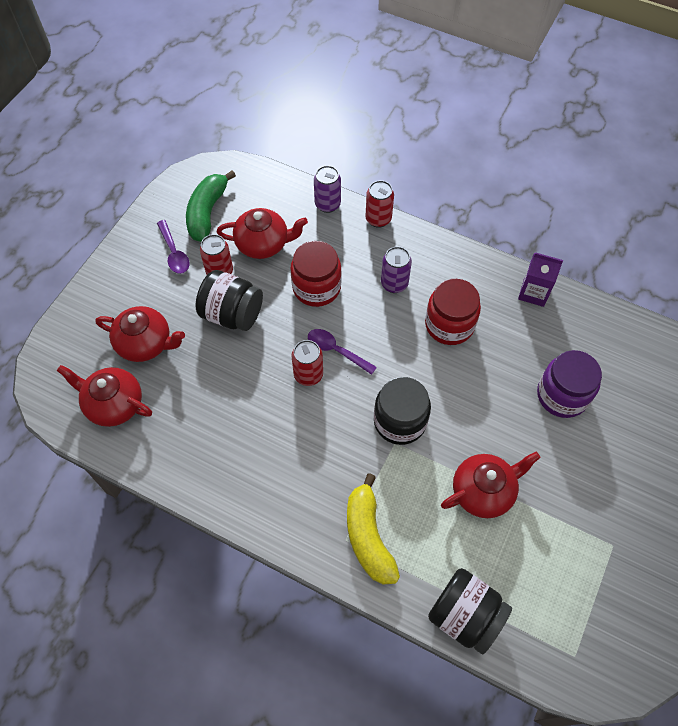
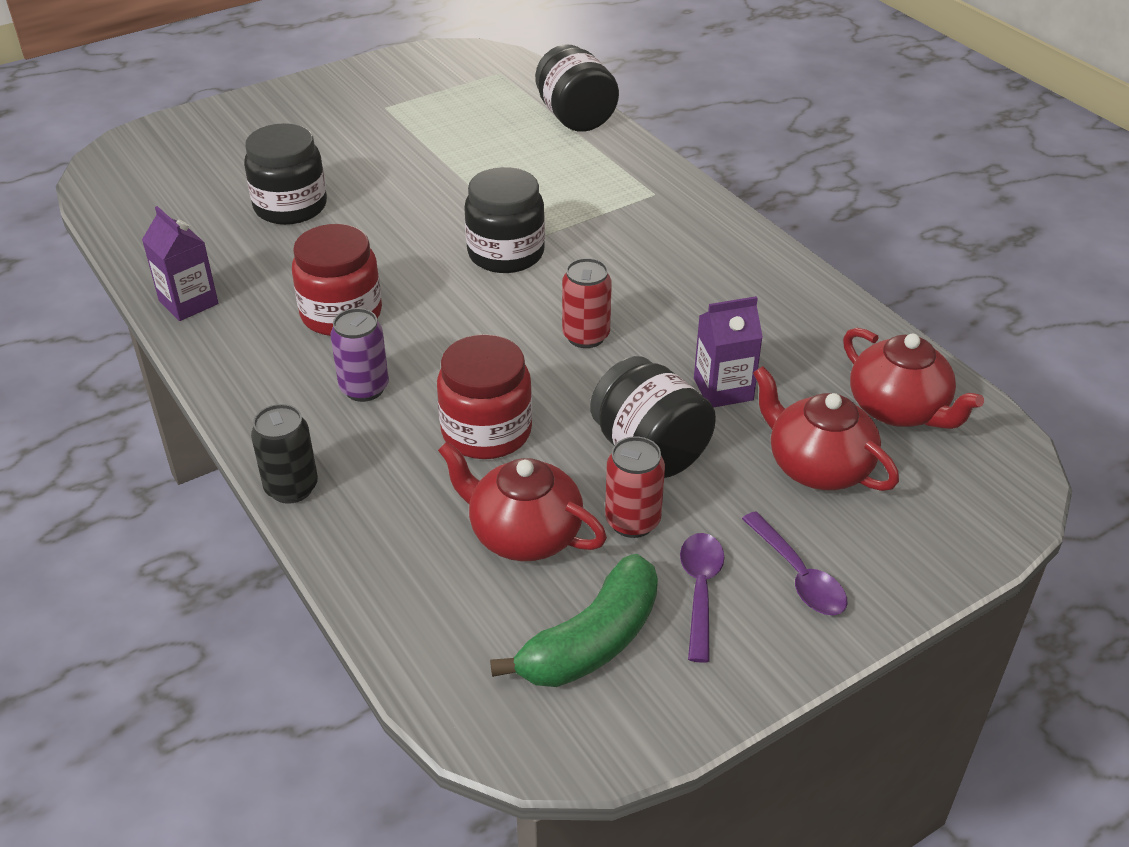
camera: 150 degrees left, 20 degrees down
(214, 372) = (723, 389): none -> purple carton
(327, 204) = (352, 552): purple can -> none
(336, 350) = (524, 346): purple spoon -> purple spoon (798, 575)
(368, 536) = (627, 188): yellow banana -> none
(378, 219) = (291, 488): red can -> black can
(483, 491) = (469, 175): red teapot -> none
(562, 395) = (290, 206): purple jar -> black jar

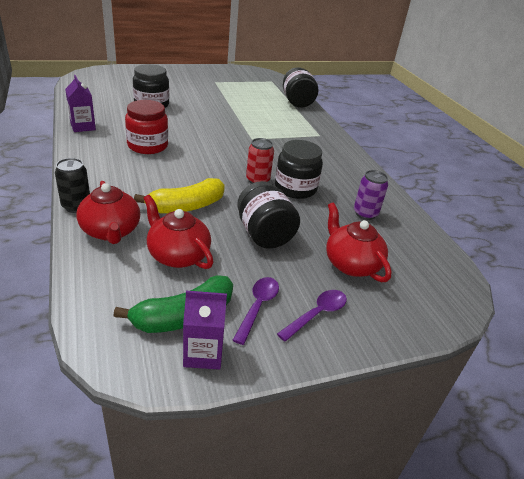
camera: 10 degrees right, 5 degrees down
(364, 388) = (139, 175): purple can -> purple can (365, 213)
(486, 431) = (186, 206): red jar -> yellow banana
(506, 253) = (237, 141): black jar -> black jar (295, 188)
(632, 521) = (238, 264): red can -> none
(723, 389) = (316, 218): purple carton -> purple carton (203, 353)
(798, 575) = (317, 314): purple spoon -> purple spoon turned 120 degrees counterclockwise
(898, 409) = (406, 249): red teapot -> red teapot (111, 231)

